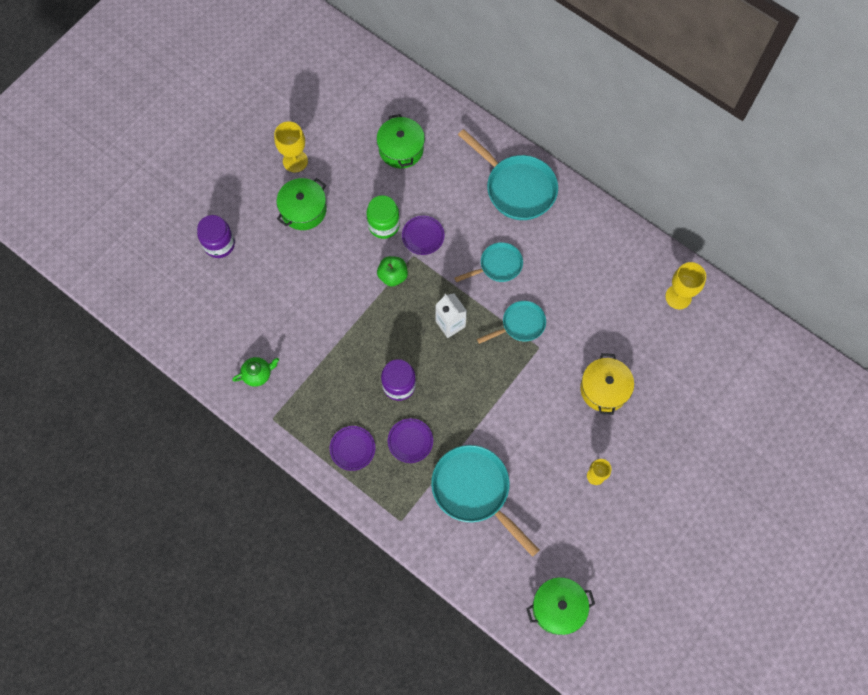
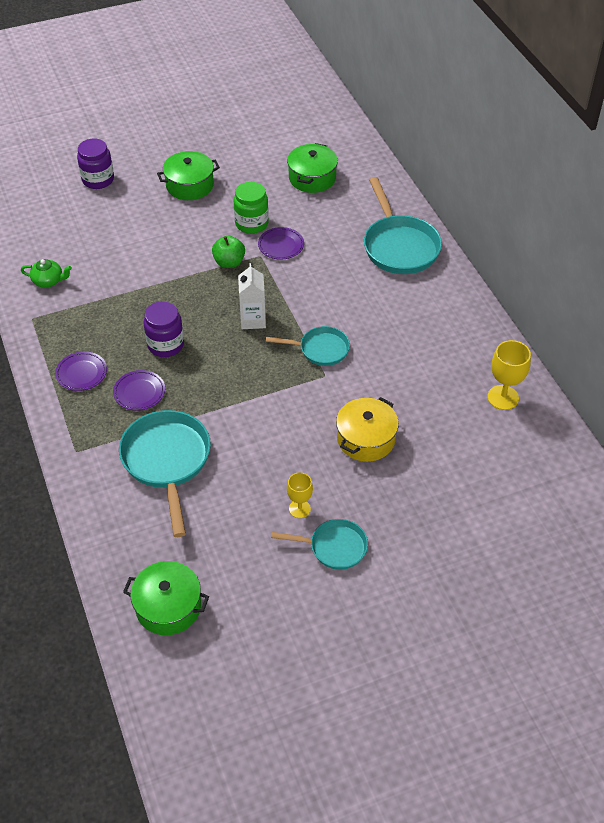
camera: 30 degrees right, 20 degrees down
(295, 161) = (211, 151): yellow goblet -> none
(498, 266) = (334, 296): turquoise pan -> turquoise pan (334, 547)

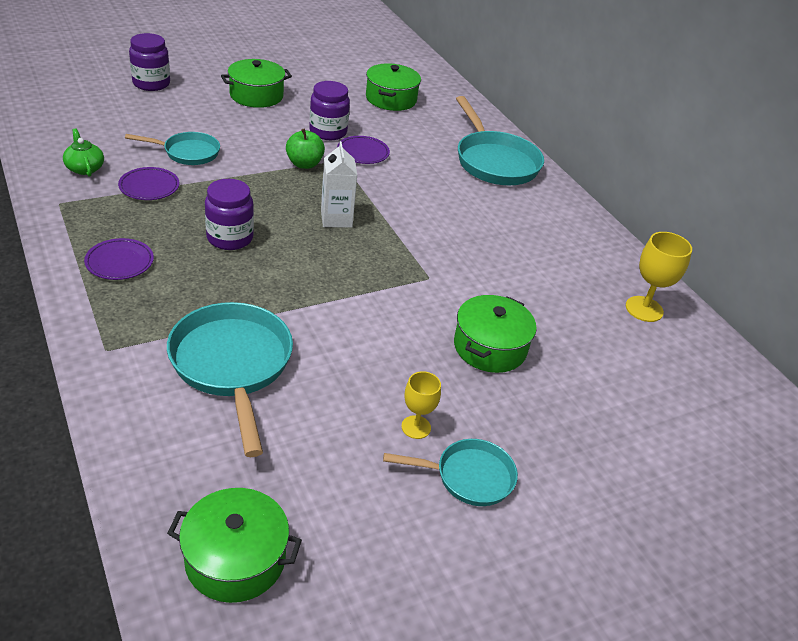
camera: 10 degrees left, 10 degrees down
(48, 281) = (84, 168): green teapot -> green teapot turned 120 degrees counterclockwise
(139, 392) = (195, 286): purple plate -> purple plate (149, 187)
(251, 223) = (328, 132): green jar -> purple jar
(320, 349) = (420, 251): turquoise pan -> turquoise pan (188, 153)
(366, 439) = (490, 347): yellow pot -> green pot

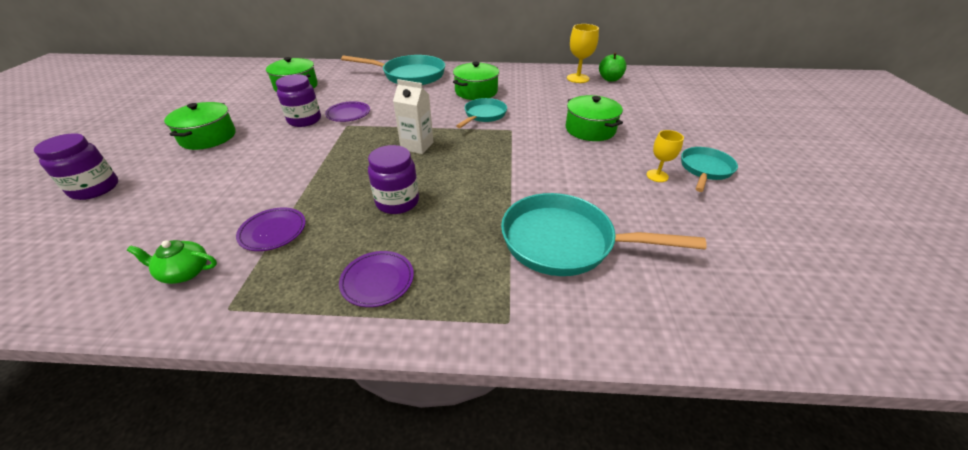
camera: 55 degrees left, 0 degrees up
(188, 153) = (246, 194): turquoise pan -> turquoise pan (484, 115)
(235, 559) = (788, 296): green pot -> green pot (476, 91)
(304, 164) = (334, 141): green apple -> green apple (610, 79)

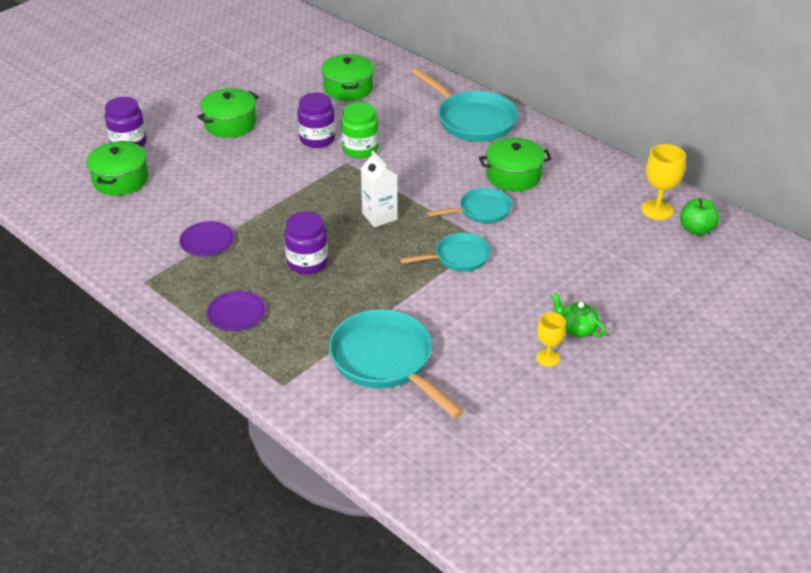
camera: 40 degrees right, 0 degrees up
(184, 272) = (139, 243): green teapot -> green teapot (576, 328)
(348, 114) = (360, 149): purple plate -> green jar
(590, 129) = (563, 280): green pot -> green pot (120, 180)
(705, 170) = (605, 379): turquoise pan -> turquoise pan (458, 258)

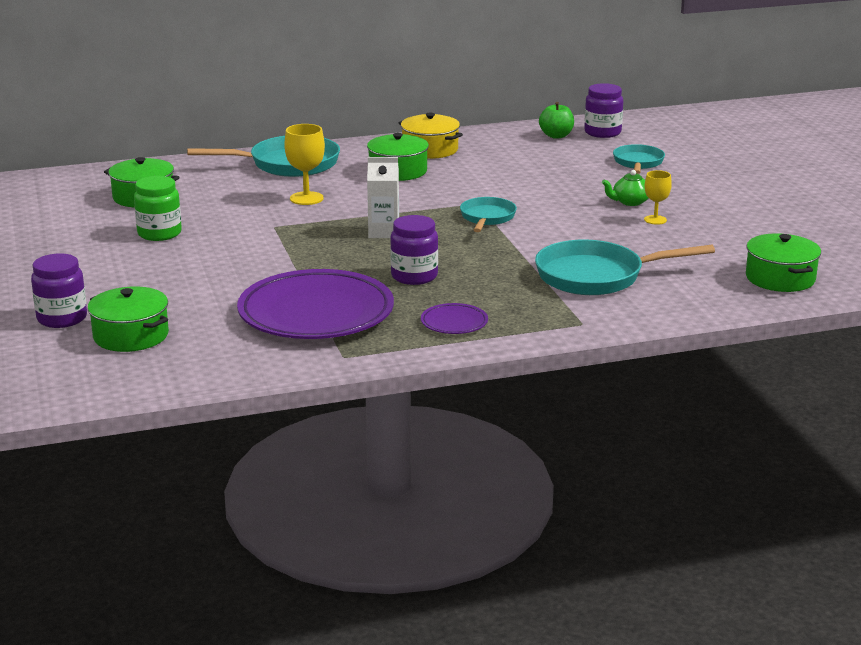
camera: 60 degrees left, 15 degrees down
(207, 241) = (316, 313): purple plate -> purple plate, size x2.34
(230, 124) = (114, 261): green pot -> green pot (780, 278)
(317, 139) = (212, 229): purple jar -> purple jar (602, 132)
(360, 149) = (261, 216): green jar -> green jar (159, 233)
(481, 211) = (432, 194): turquoise pan -> turquoise pan (638, 163)
(580, 174) = (430, 149): none -> yellow pot
(657, 210) = (515, 140): yellow goblet -> yellow goblet (306, 198)

